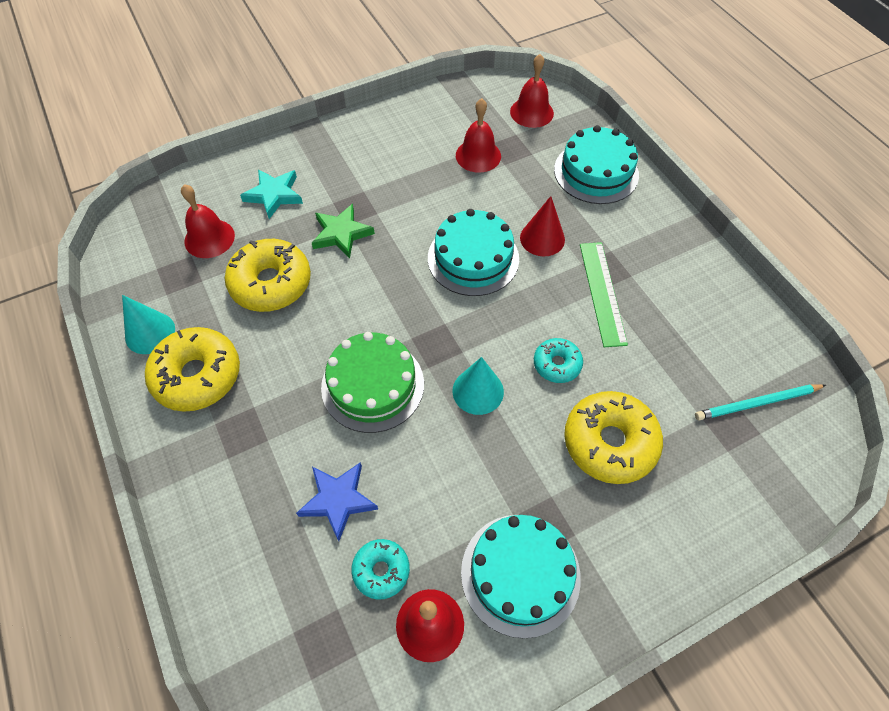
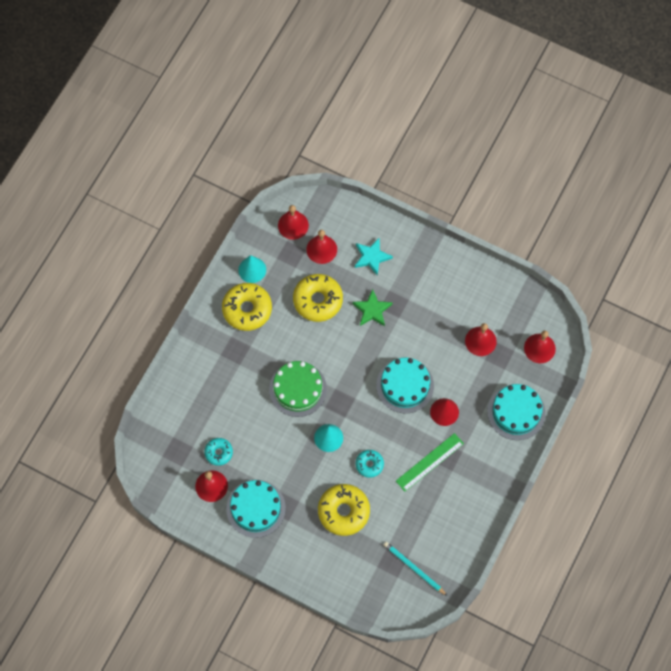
camera: 55 degrees right, 10 degrees up
(145, 249) = (293, 225): none -> red bell
(338, 500) = (235, 414): blue star -> none

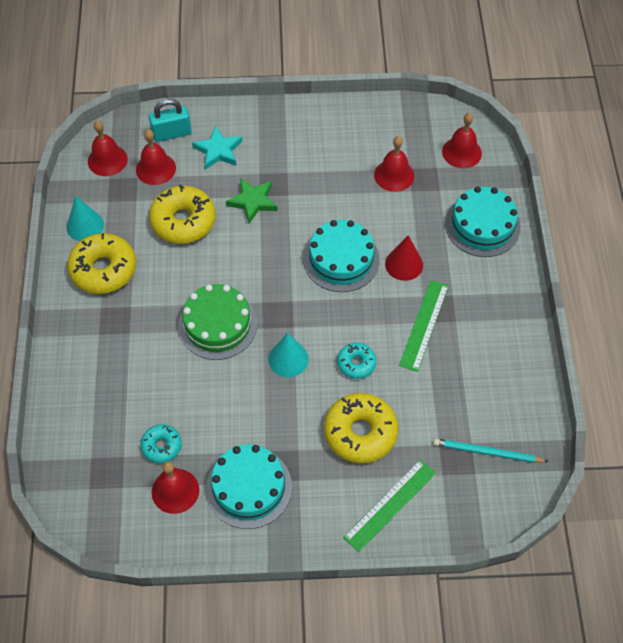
camera: 30 degrees left, 10 degrees down
(333, 567) = (390, 505): none -> green ruler
(347, 226) = (171, 133): none -> turquoise padlock

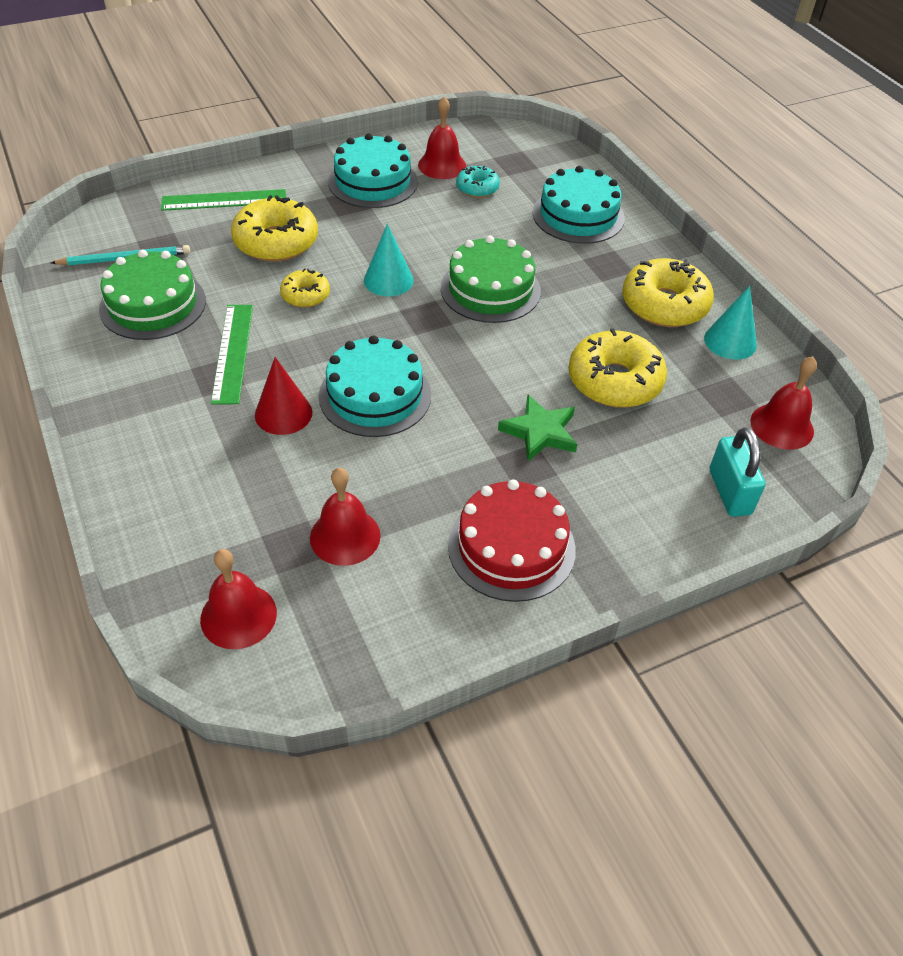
camera: 155 degrees right, 10 degrees down
(155, 169) = (707, 435): red bell -> none
(171, 133) = (729, 492): turquoise padlock -> turquoise padlock turned 60 degrees counterclockwise
(218, 150) = (641, 488): turquoise star -> none
(308, 142) = (511, 547): none -> red cake
(356, 363) = (305, 295): turquoise donut -> yellow donut
(390, 505) = (224, 200): green ruler -> green ruler turned 60 degrees clockwise
(472, 391) = (153, 304): none -> green cake
(482, 225) = (175, 500): turquoise cake -> turquoise cake (578, 215)

